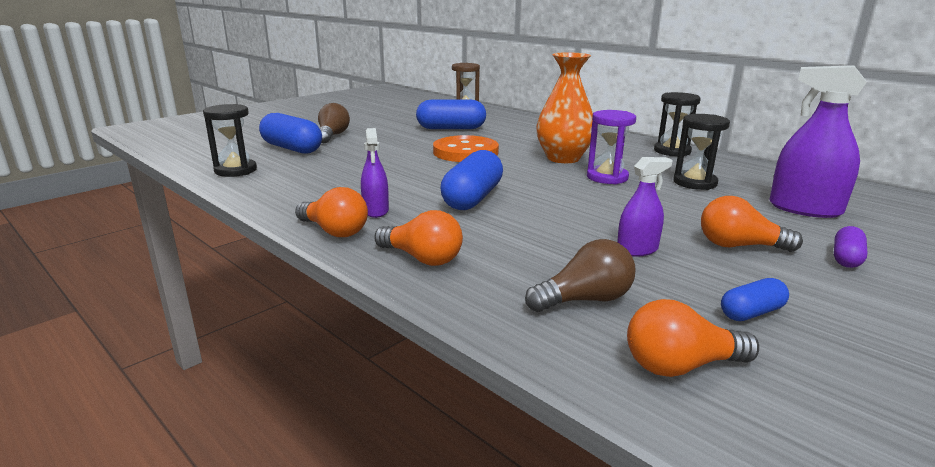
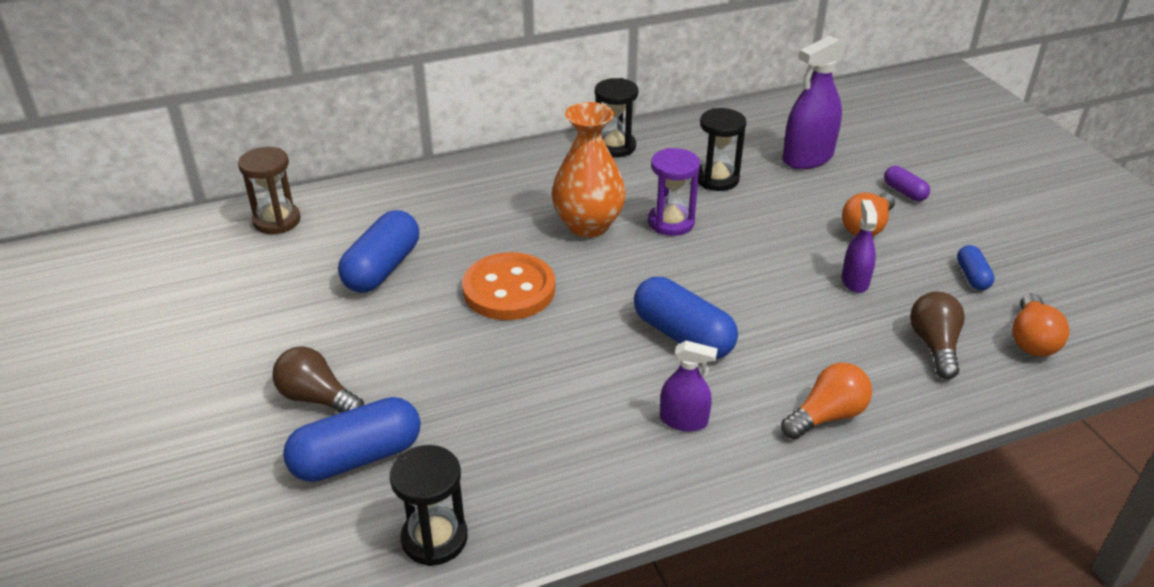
camera: 65 degrees left, 15 degrees up
(334, 231) = (731, 467): orange light bulb -> none

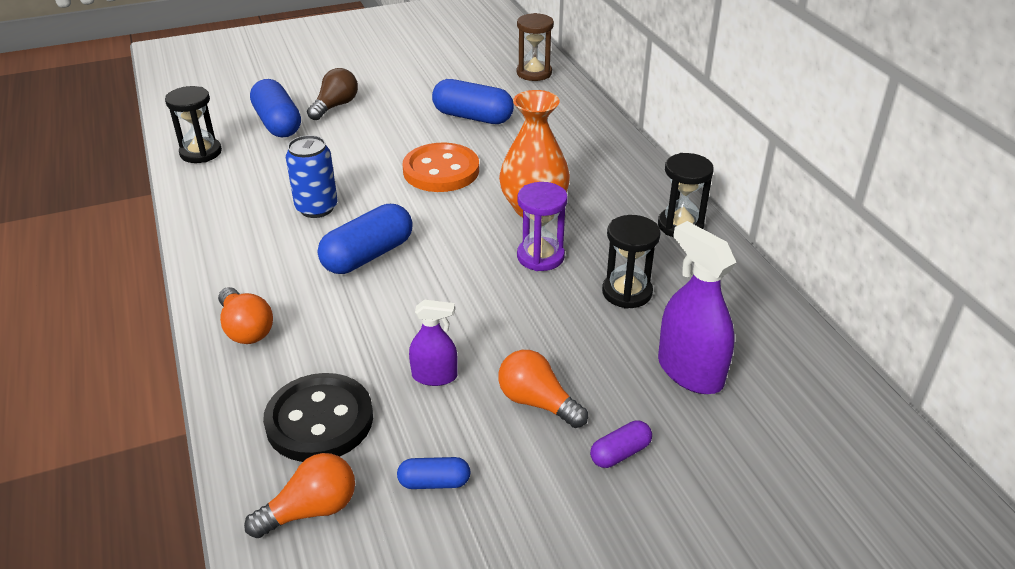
camera: 90 degrees right, 0 degrees up
(590, 387) = (316, 208): none -> blue can
(683, 420) = (267, 251): purple spray bottle -> none
(934, 345) = (319, 420): brown light bulb -> black button
(1031, 339) = (311, 510): orange light bulb -> orange light bulb turned 135 degrees clockwise

